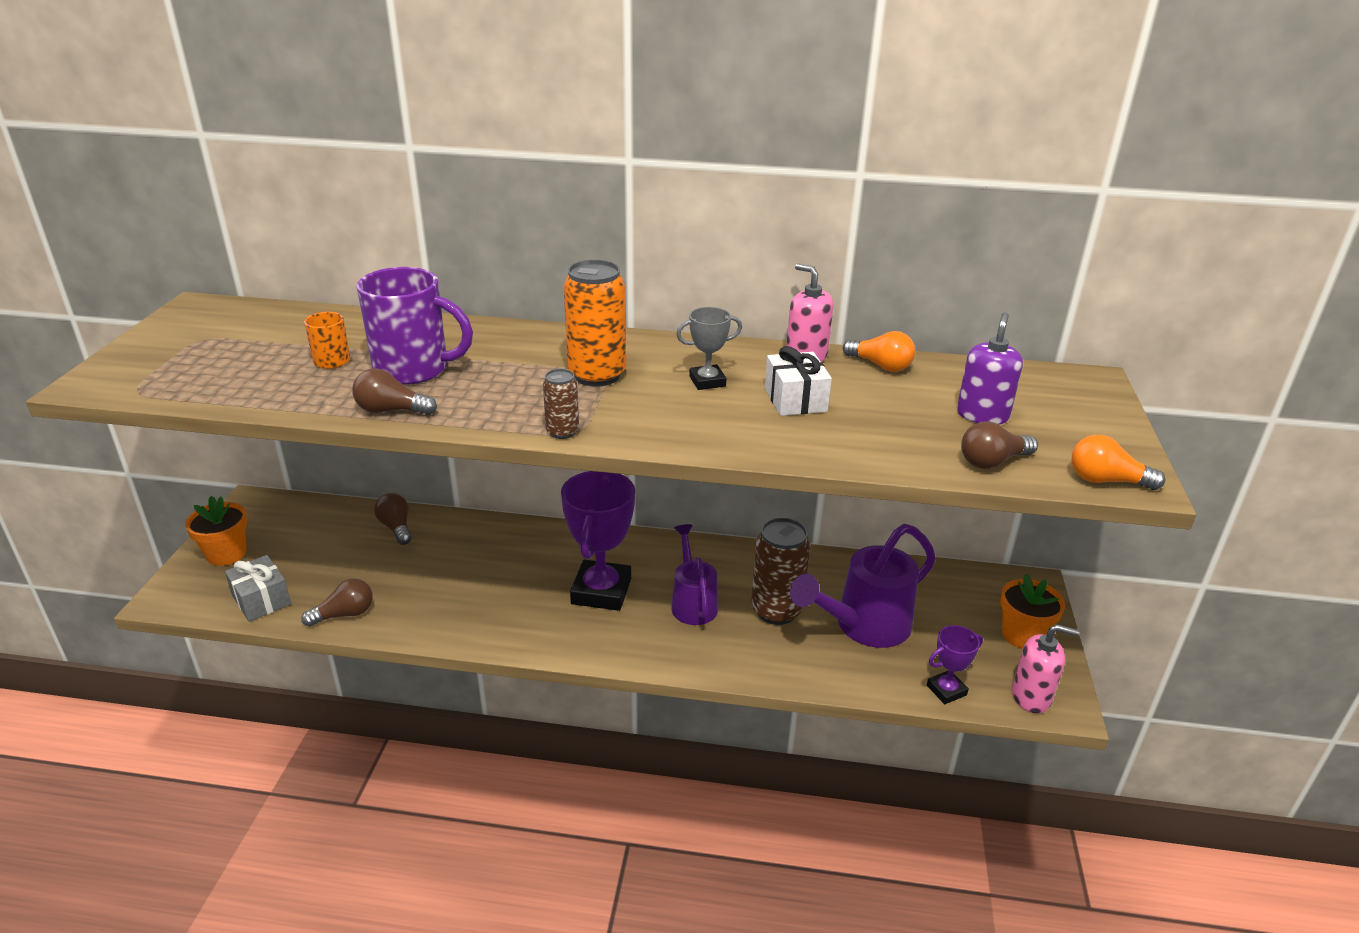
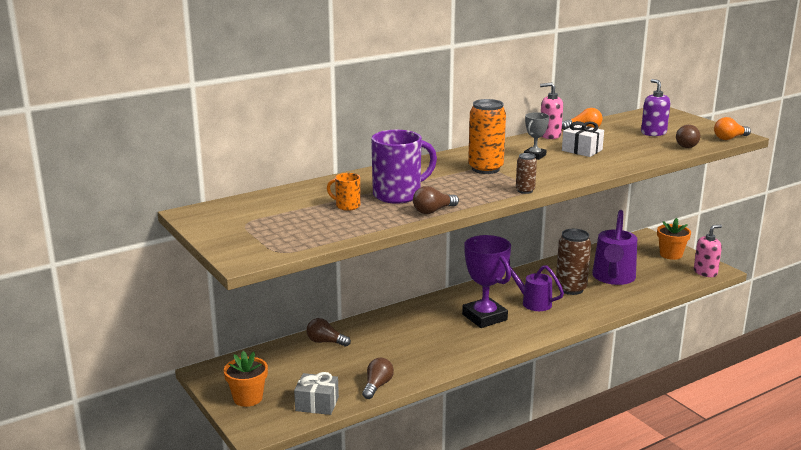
camera: 40 degrees left, 10 degrees down
(946, 690) = (676, 284): purple trophy -> none

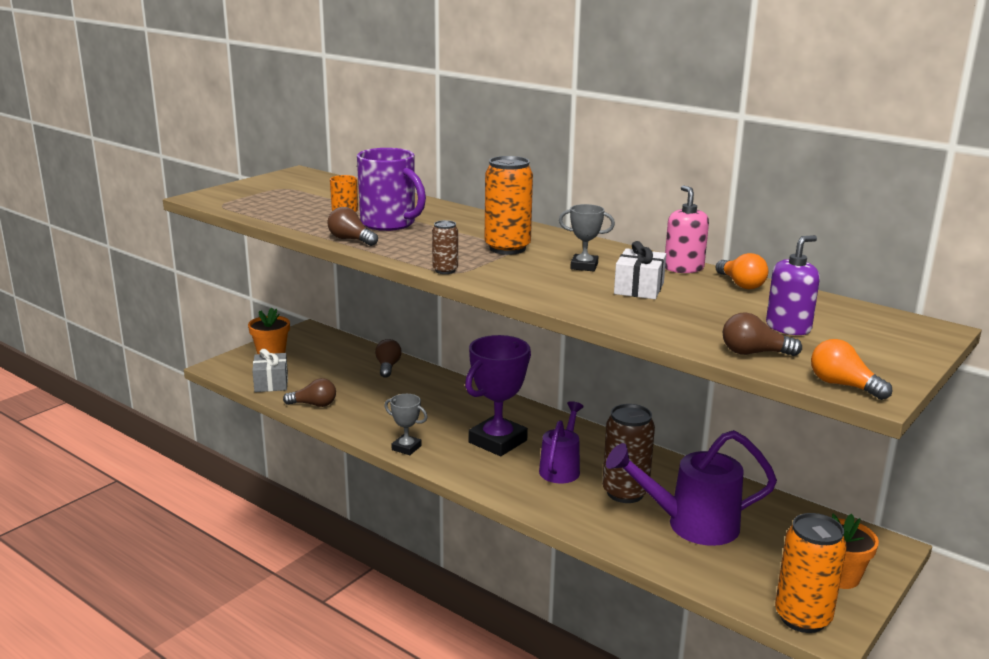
camera: 70 degrees right, 0 degrees up
(477, 353) = (406, 448): none -> grey trophy
(705, 272) = (802, 618): pink soap dispenser -> orange can

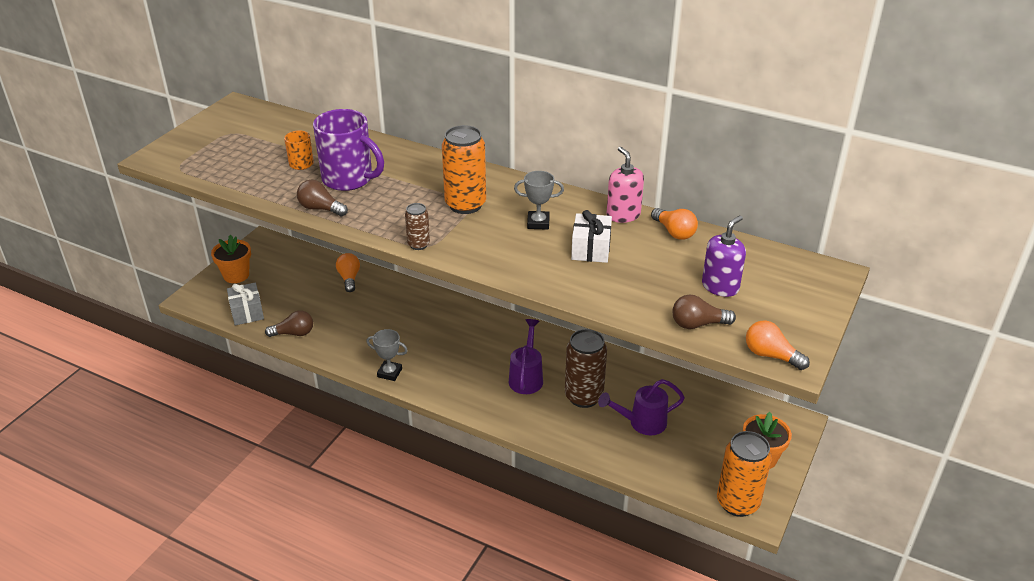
camera: 10 degrees left, 15 degrees up
(388, 367) = (349, 278): brown light bulb -> orange light bulb
(498, 441) = (467, 354): purple trophy -> none
(691, 525) = (642, 423): purple watering can -> purple watering can, size x0.64

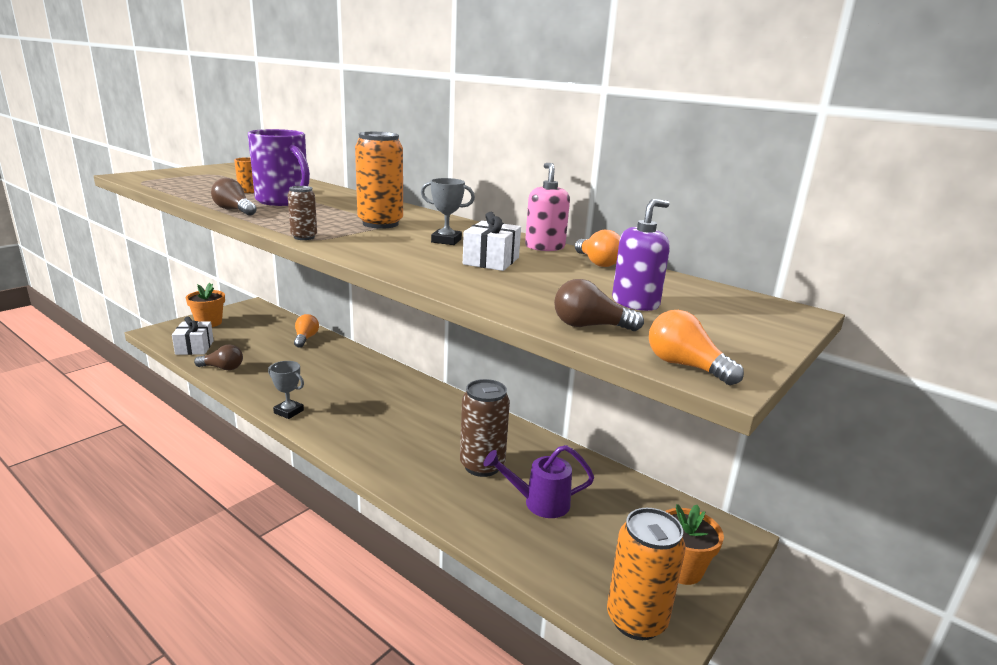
camera: 10 degrees right, 15 degrees down
(247, 312) = (194, 347): grey gift -> white gift
(526, 377) = (428, 438): purple watering can -> none

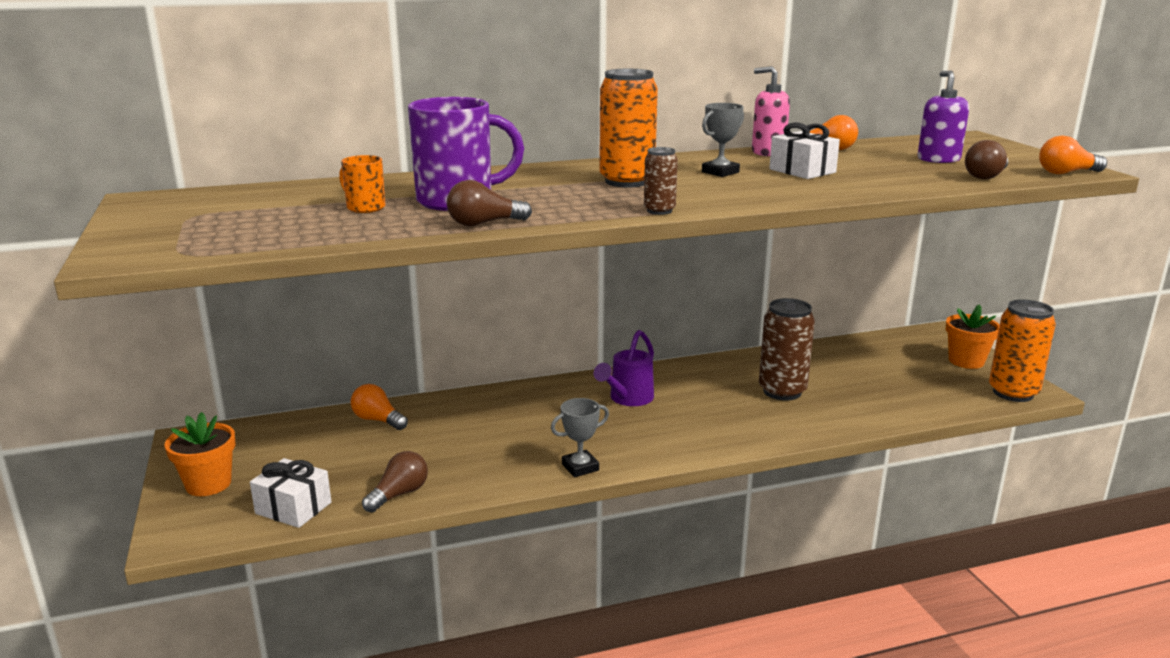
camera: 55 degrees left, 0 degrees up
(539, 503) = (856, 384): purple watering can -> purple watering can (628, 399)

